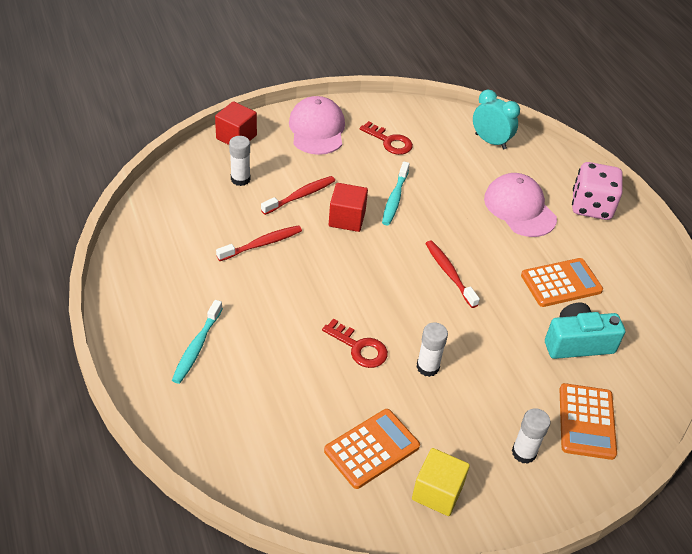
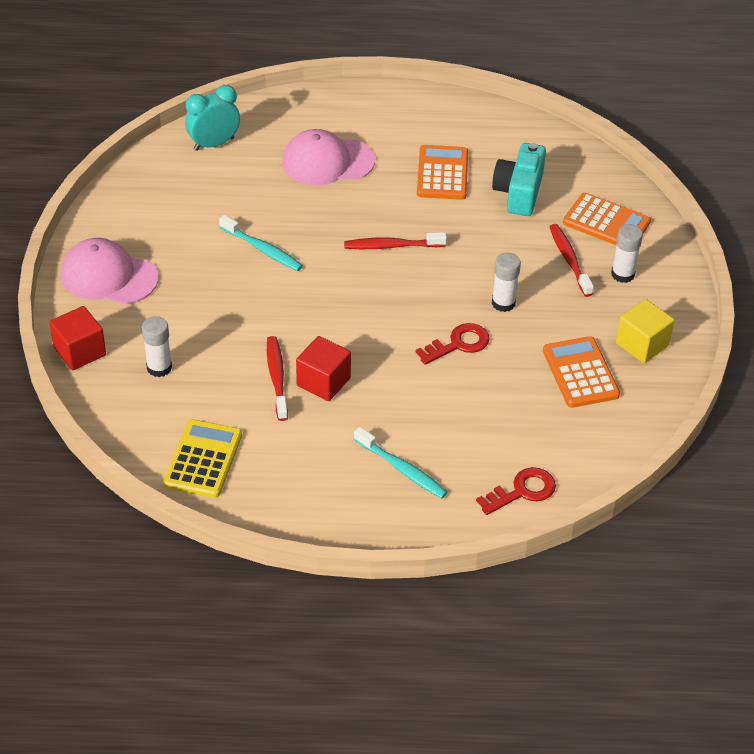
camera: 65 degrees left, 0 degrees up
(160, 227) = (203, 459): none -> yellow calculator
(300, 196) = (216, 324): red toothbrush -> red toothbrush (569, 260)
(347, 219) = (273, 297): red cube -> red cube (323, 382)
(389, 141) = (167, 222): red key -> red key (522, 491)
(591, 207) = (352, 111): pink dice -> none

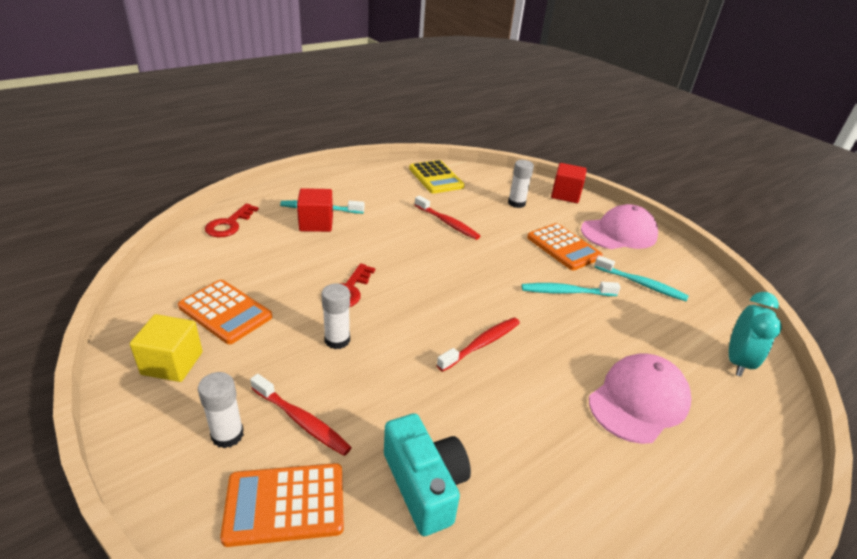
camera: 140 degrees right, 10 degrees down
(182, 222) = (641, 284): none -> turquoise toothbrush
(323, 382) = (417, 231): red cube -> red cube (316, 223)
(442, 173) = (528, 458): orange calculator -> orange calculator (563, 247)

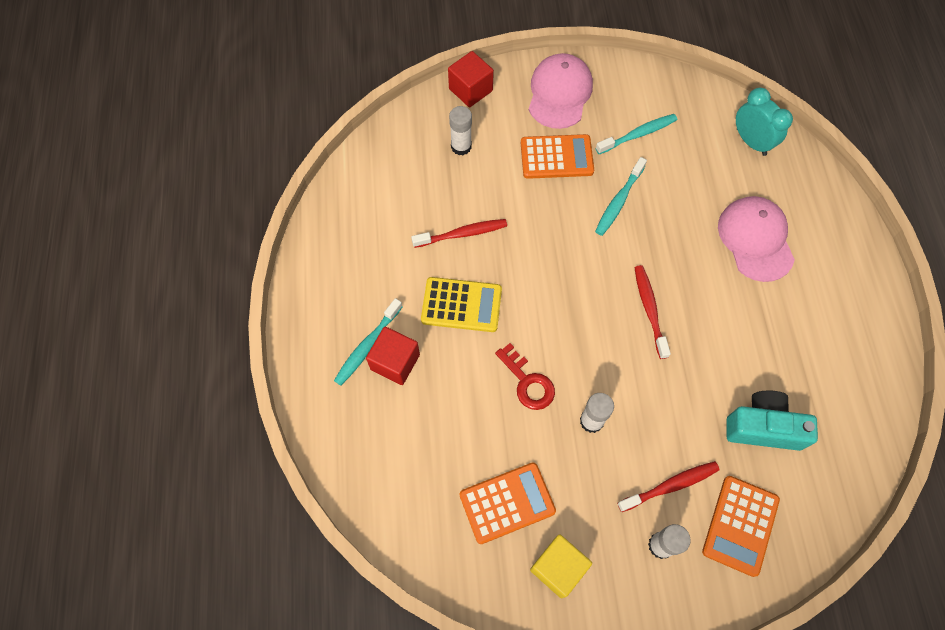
camera: 55 degrees left, 30 degrees up
(229, 224) = (349, 452): red key -> none
(436, 178) = (365, 193): yellow calculator -> yellow calculator (461, 305)

